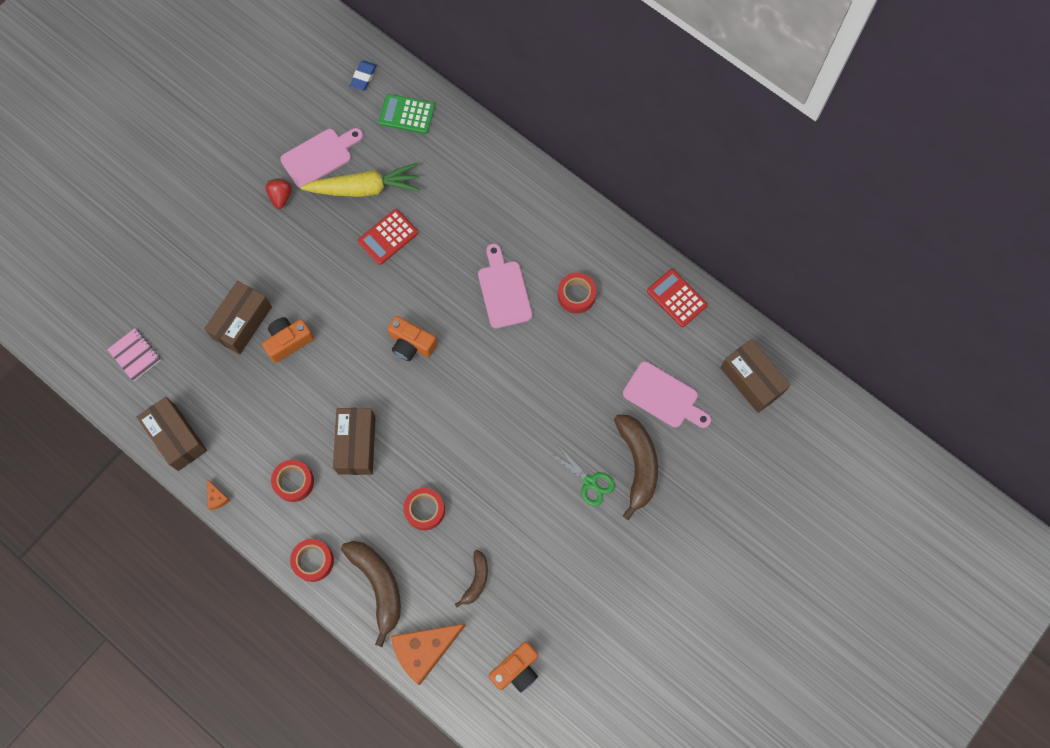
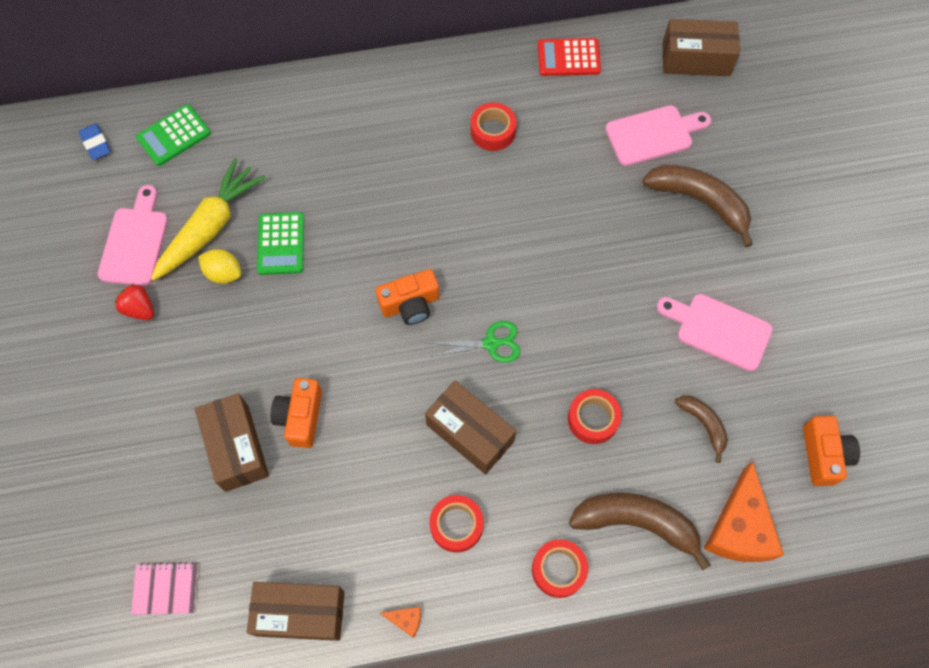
camera: 50 degrees left, 5 degrees down
(341, 222) = (223, 273): none -> yellow lemon
(388, 237) = (281, 244): red calculator -> green calculator
(504, 290) = (432, 185): pink cutting board -> pink cutting board (718, 330)
(590, 482) = (685, 253): green scissors -> green scissors (491, 343)

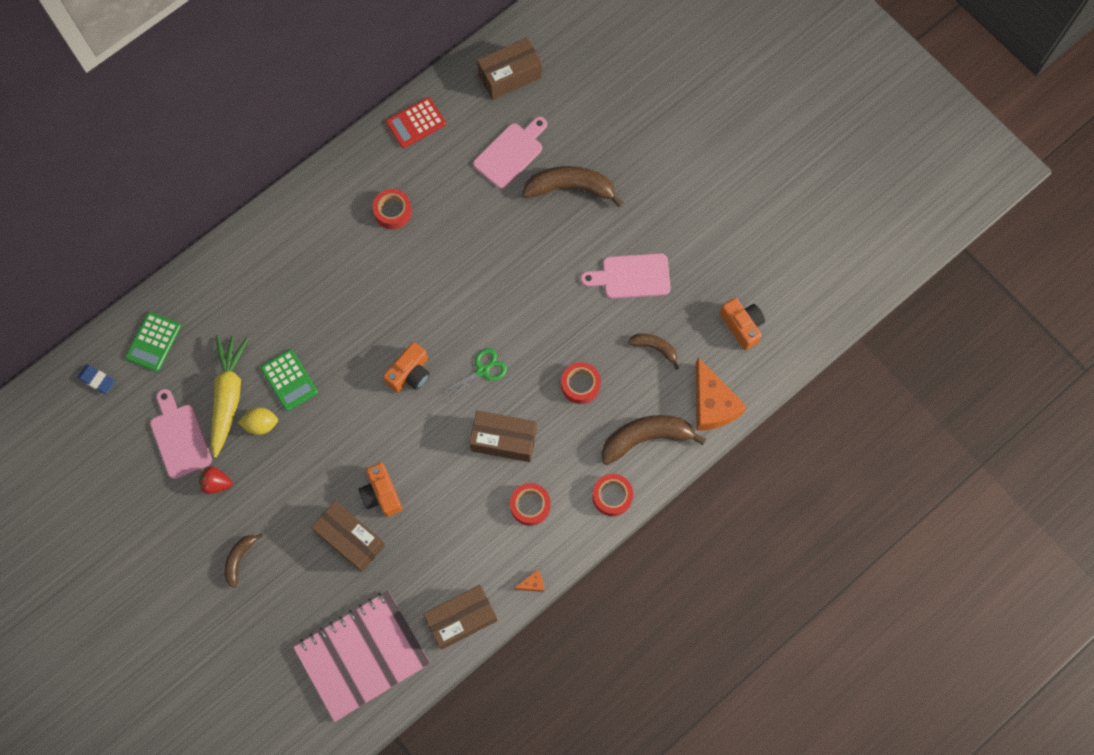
camera: 30 degrees left, 5 degrees up
(109, 402) = (239, 559): none -> brown banana
(166, 589) = (362, 655): pink notebook -> pink notebook, size x2.32

